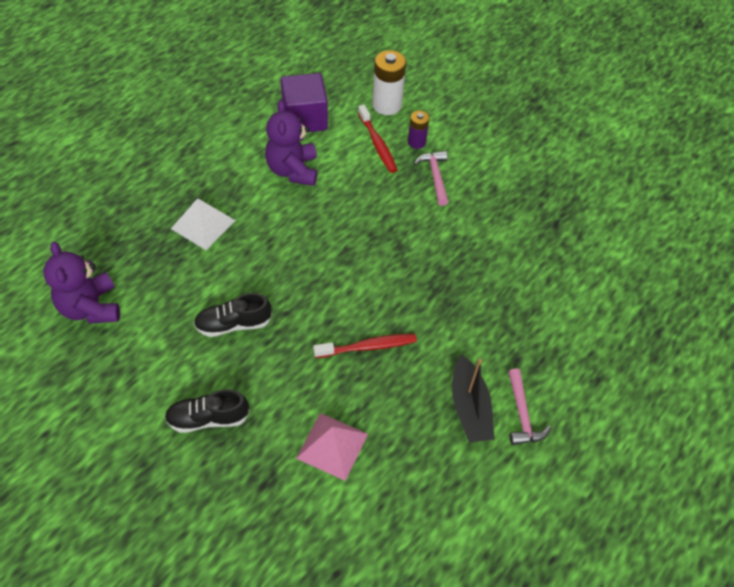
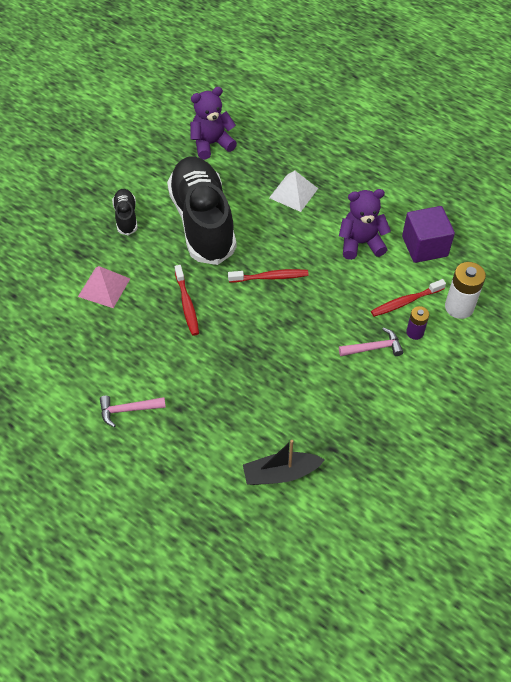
camera: 90 degrees right, 0 degrees up
(233, 324) = (203, 221): black shoe -> black shoe, size x2.30
(333, 258) = (270, 277): none -> red toothbrush
(469, 407) = (134, 373): black boat -> black boat (280, 473)

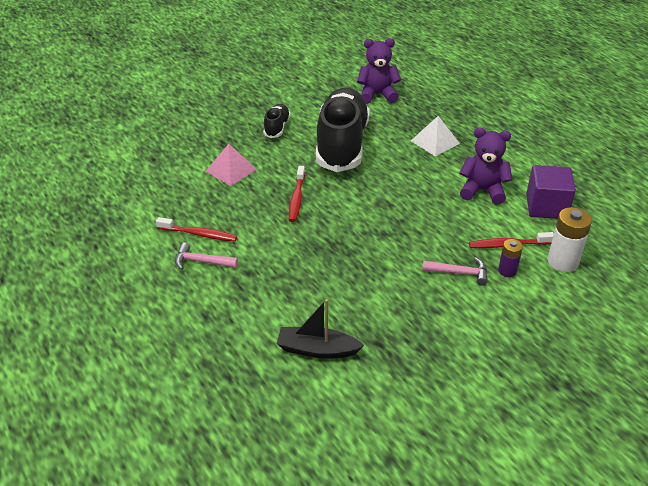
camera: 20 degrees right, 15 degrees down
(270, 277) = (383, 196): red toothbrush -> red toothbrush (199, 234)

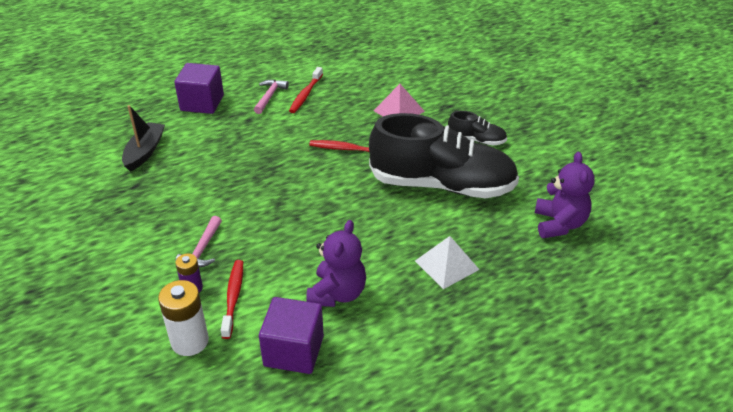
camera: 95 degrees right, 0 degrees up
(213, 318) = (202, 103): none -> purple cube

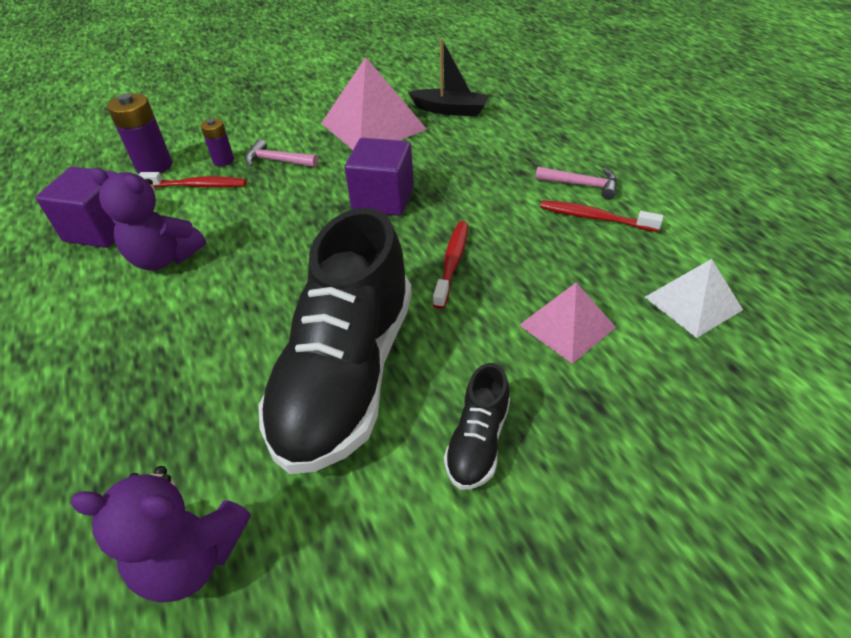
camera: 95 degrees right, 5 degrees up
(157, 195) = (373, 126): none -> pink pyramid
(190, 341) = (154, 166): white battery -> purple battery
(202, 103) = (554, 134): purple cube -> purple cube (383, 199)
(446, 265) = (163, 366): white pyramid -> white pyramid (692, 303)

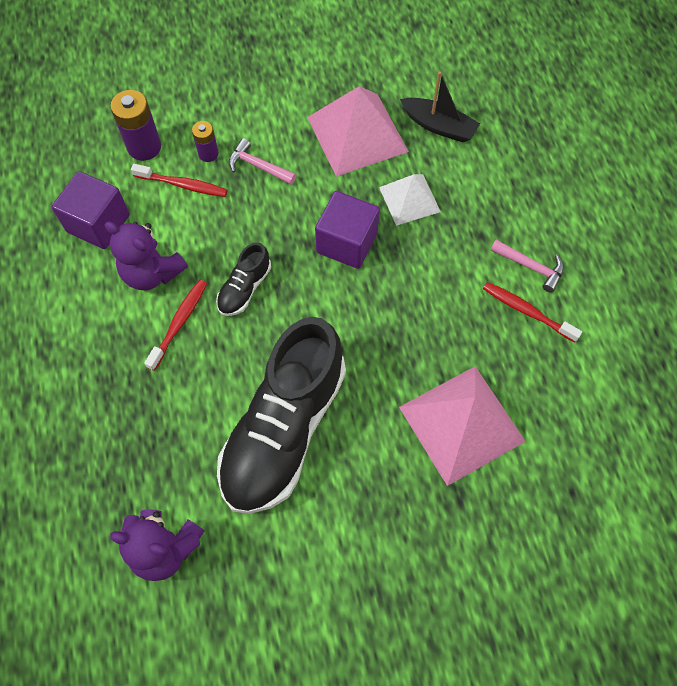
camera: 10 degrees right, 20 degrees up
(452, 263) = (389, 335): red toothbrush -> red toothbrush (179, 323)
(478, 441) = (365, 509): black shoe -> black shoe (244, 288)
(567, 326) = (461, 424): pink pyramid -> pink pyramid, size x1.70
(692, 303) = (569, 425): white pyramid -> white pyramid (409, 199)

